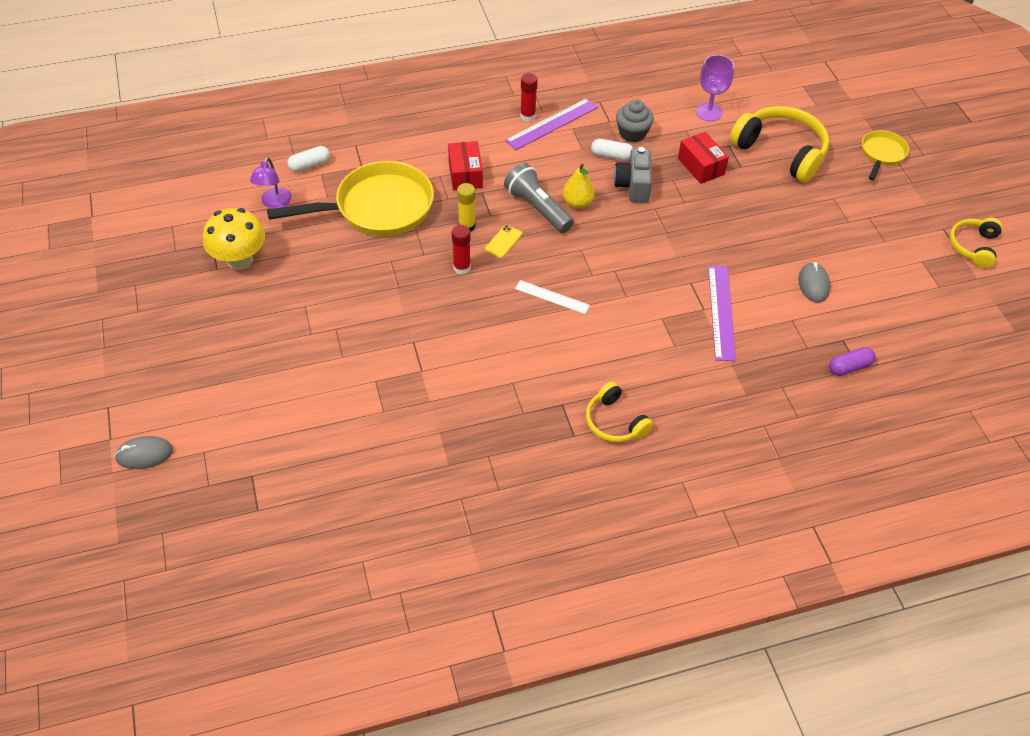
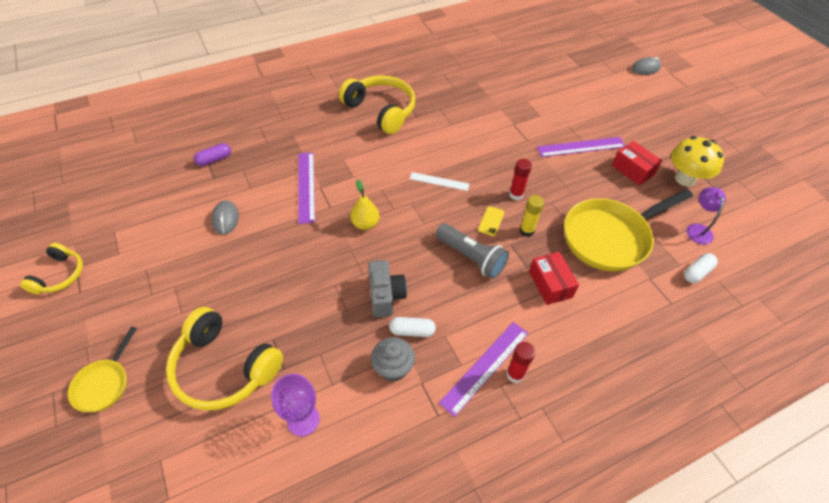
camera: 170 degrees right, 0 degrees up
(345, 321) = (581, 147): none -> purple ruler
(577, 203) = (436, 268): yellow pear -> yellow pear (365, 224)
(615, 422) = (381, 111): yellow headphones -> yellow headphones, size x1.75
(701, 166) = (316, 332): red box -> red box (632, 170)

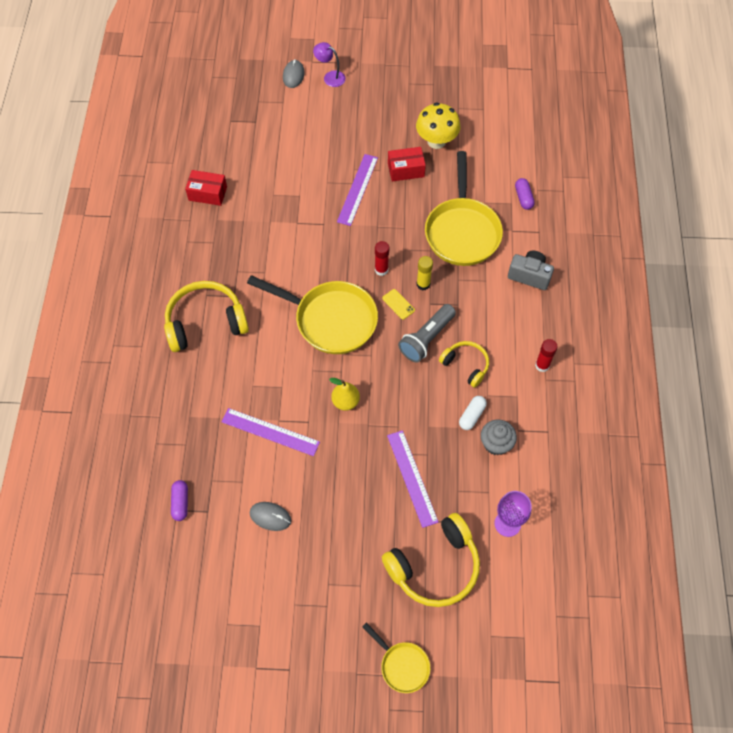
camera: 60 degrees left, 10 degrees up
(59, 275) = (258, 685): yellow headphones -> yellow headphones (465, 365)
(385, 296) = (429, 419): grey camera -> grey camera (529, 275)
(439, 181) = (331, 320): white ruler -> yellow pan
(471, 257) = (426, 339): grey flashlight -> grey flashlight turned 150 degrees clockwise
(485, 367) = (527, 381): purple ruler -> purple ruler (412, 478)
(550, 284) = (481, 298): red box -> red box (207, 193)
(697, 229) = (488, 169): purple lamp -> purple lamp (330, 77)
(697, 272) = (523, 198): white capsule -> purple capsule

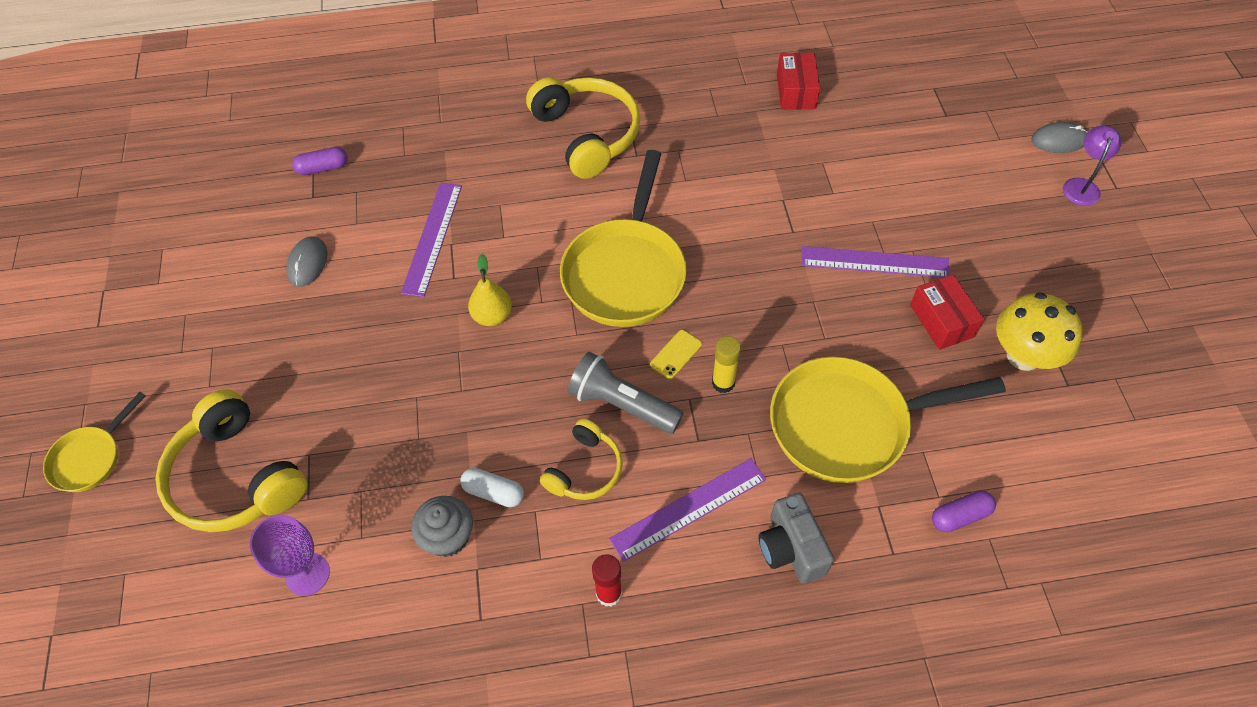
camera: 80 degrees right, 5 degrees down
(381, 270) = (733, 320): red glue stick -> none
(412, 478) = (377, 423): purple ruler -> purple ruler (689, 509)
(529, 275) = (791, 548): grey camera -> grey camera turned 150 degrees clockwise

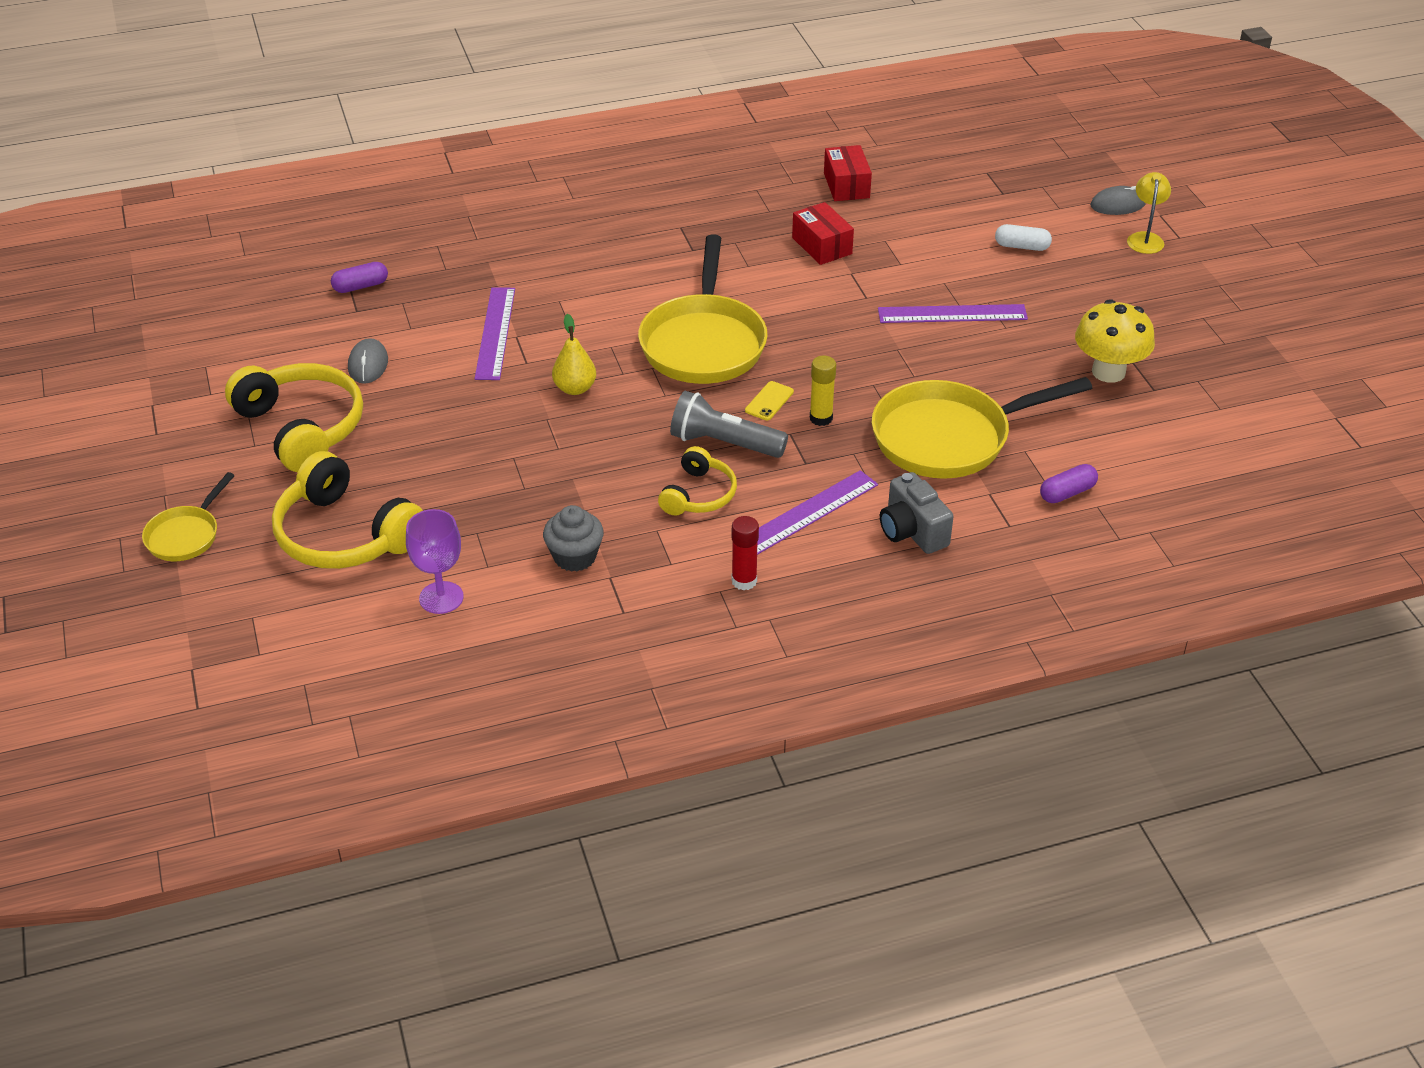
camera: 10 degrees left, 15 degrees down
(493, 492) = (612, 520): white capsule -> white capsule (1022, 246)
(586, 135) = (636, 237): yellow headphones -> yellow headphones (301, 428)
(941, 321) = (1025, 353): red box -> red box (821, 246)
(1081, 186) = (1145, 238): purple lamp -> yellow lamp

